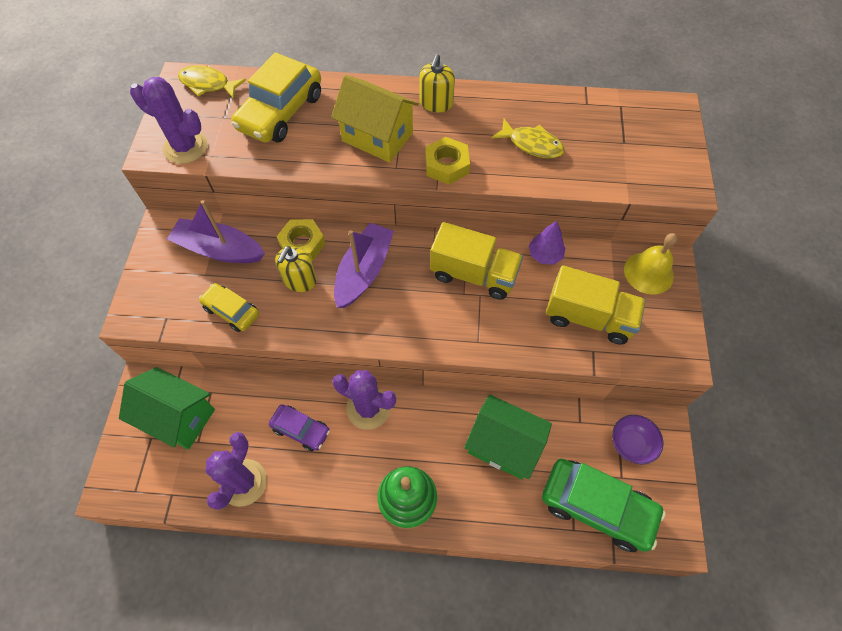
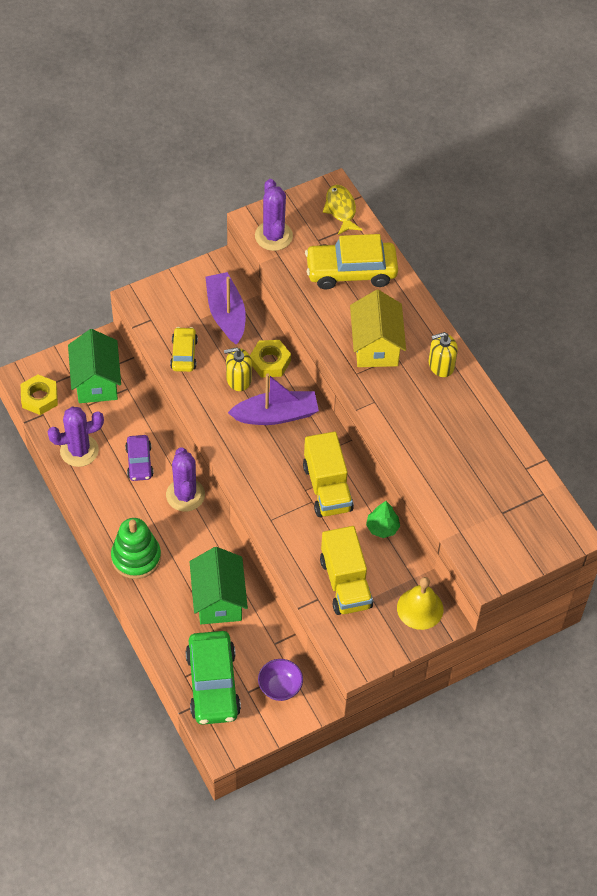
camera: 55 degrees right, 5 degrees down
(446, 165) = (383, 404): yellow nut -> yellow nut (39, 398)
(532, 144) = (449, 450): yellow fish -> none
(545, 255) = (382, 527): purple tree -> green tree

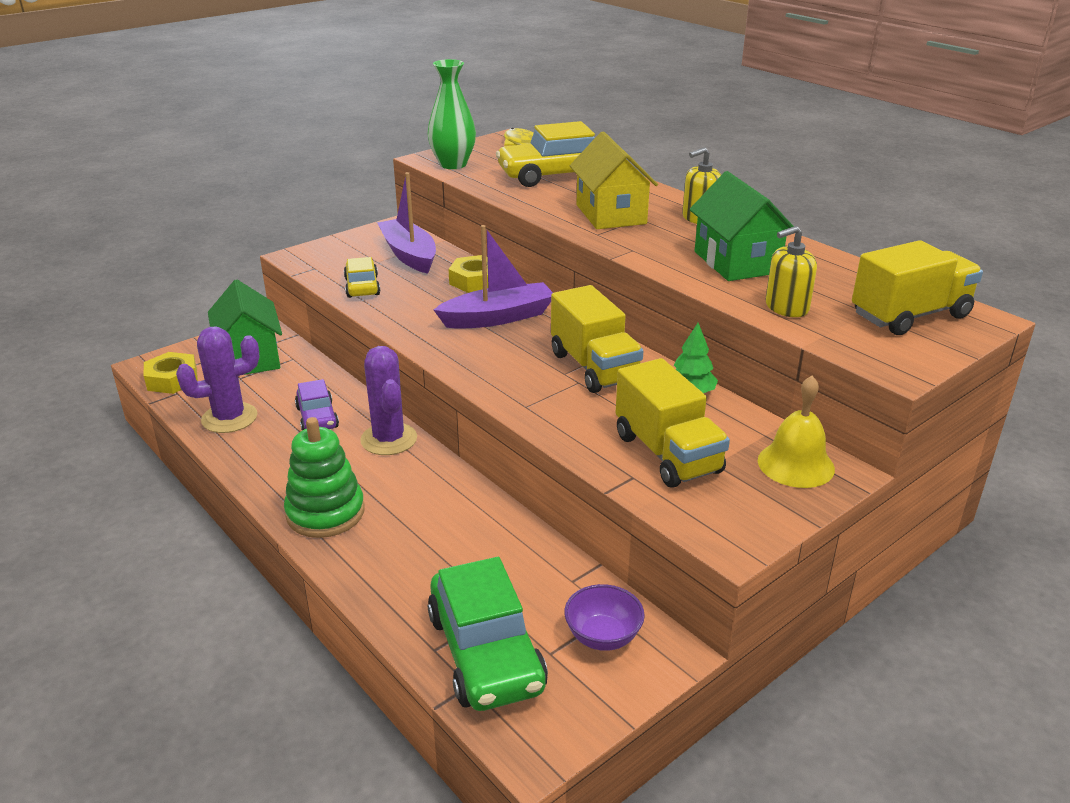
camera: 10 degrees left, 25 degrees down
(218, 599) = (466, 541): green house -> green house (736, 262)
(238, 379) = (439, 297): yellow soap dispenser -> yellow soap dispenser (786, 307)
(273, 236) = (453, 164): purple cactus -> green vase
(527, 521) = (910, 315): none -> yellow truck

